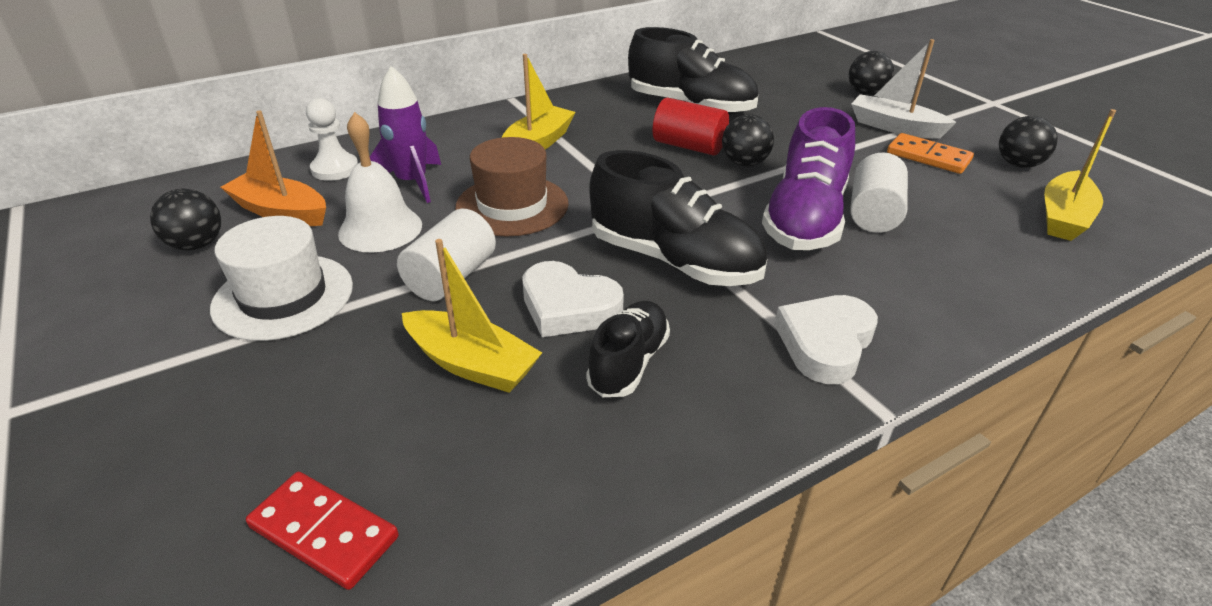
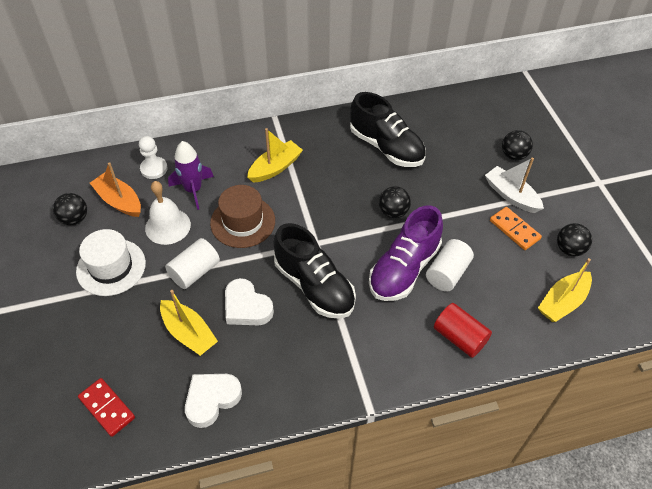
camera: 15 degrees right, 15 degrees up
(628, 363) = (262, 350): black shoe -> none
(688, 146) = (366, 188): red cylinder -> red cylinder (459, 337)
(825, 343) = (364, 362): white heart -> white heart (211, 399)

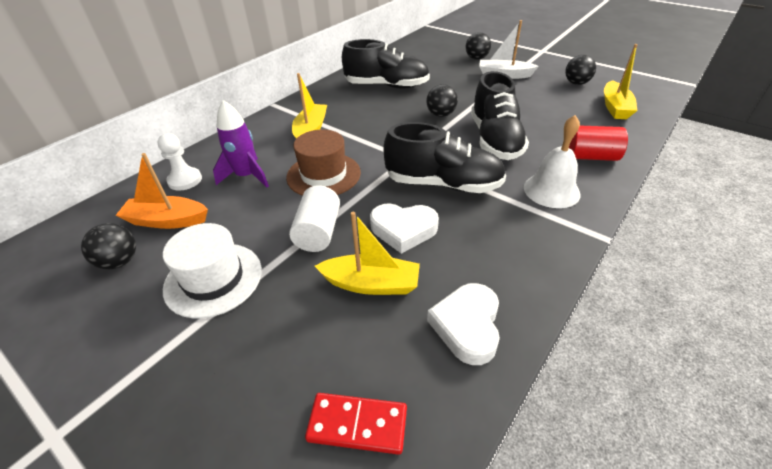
camera: 35 degrees left, 10 degrees down
(168, 226) = (248, 213): white bell -> white bell (551, 190)
(404, 269) = (495, 140): purple shoe -> black shoe
(447, 273) = (527, 128): white cylinder -> none
(514, 230) = (532, 89): orange domino -> none

